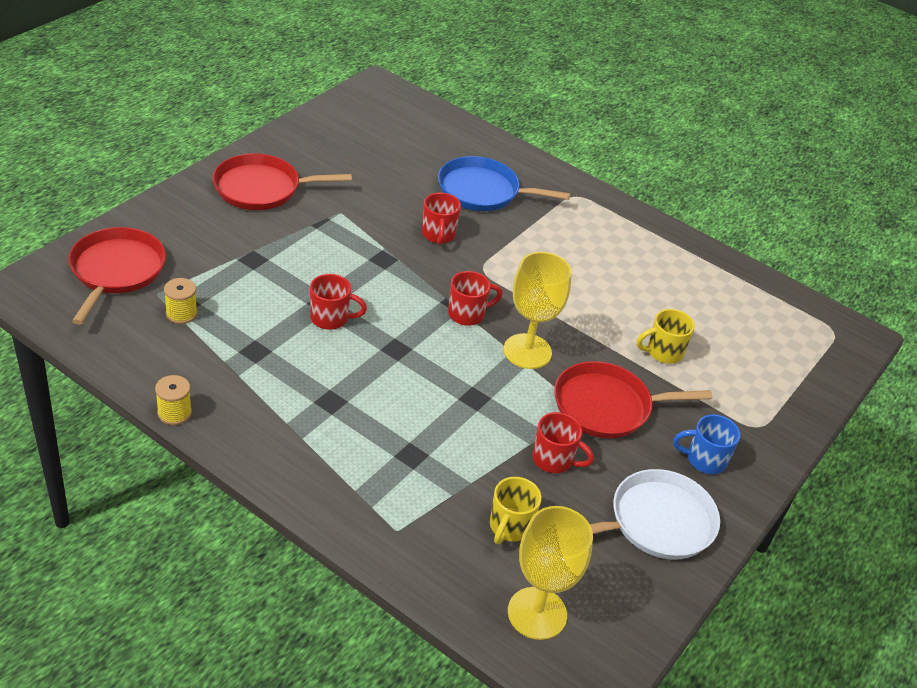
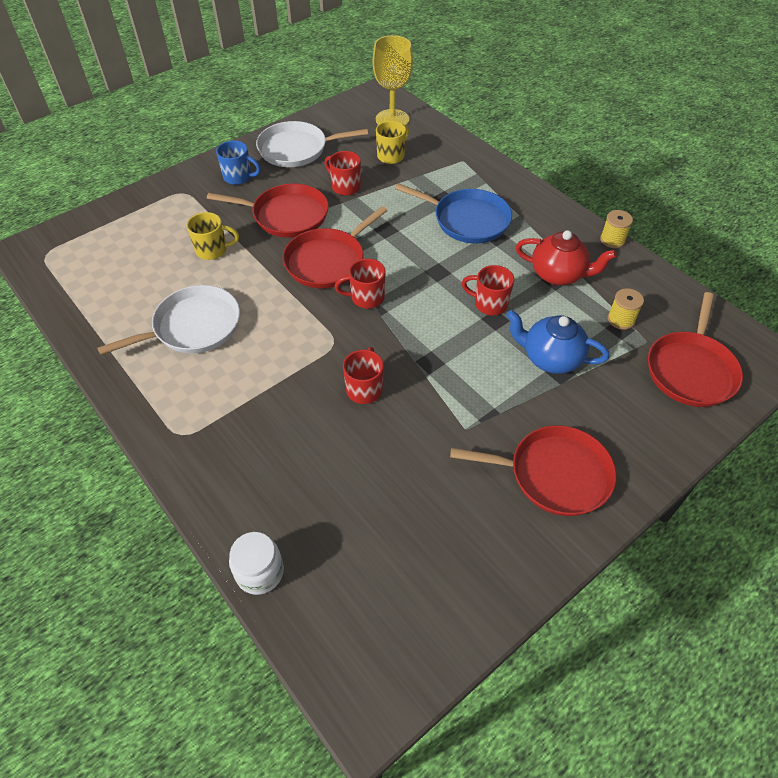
camera: 160 degrees left, 10 degrees up
(250, 359) = (558, 274): none -> red teapot
(263, 271) = (550, 358): none -> blue teapot
(470, 130) = (260, 572): none -> white jar
(483, 191) = (290, 450): blue pan -> blue pan (467, 220)
(527, 351) = (328, 261): yellow goblet -> red pan
(625, 273) = (193, 327): none -> white pan

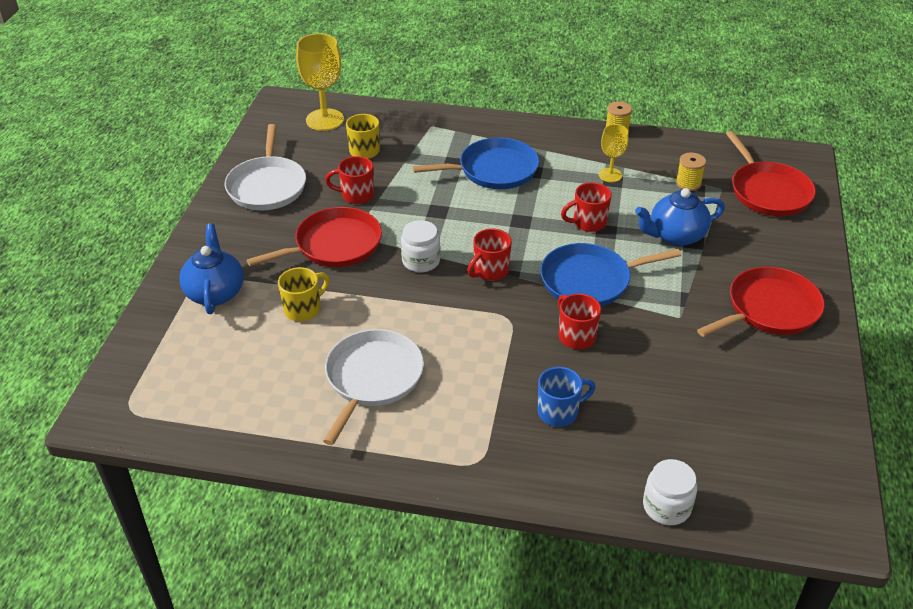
camera: 40 degrees left, 10 degrees down
(178, 207) = (215, 292): none -> blue teapot
(239, 177) = (242, 236): blue mug -> blue mug (559, 412)
(297, 149) = (267, 186): white pan -> white pan turned 45 degrees counterclockwise
(328, 261) = (421, 261): red pan -> white jar
(431, 352) = (590, 280): none -> blue pan
(558, 274) = (610, 175): red teapot -> yellow goblet

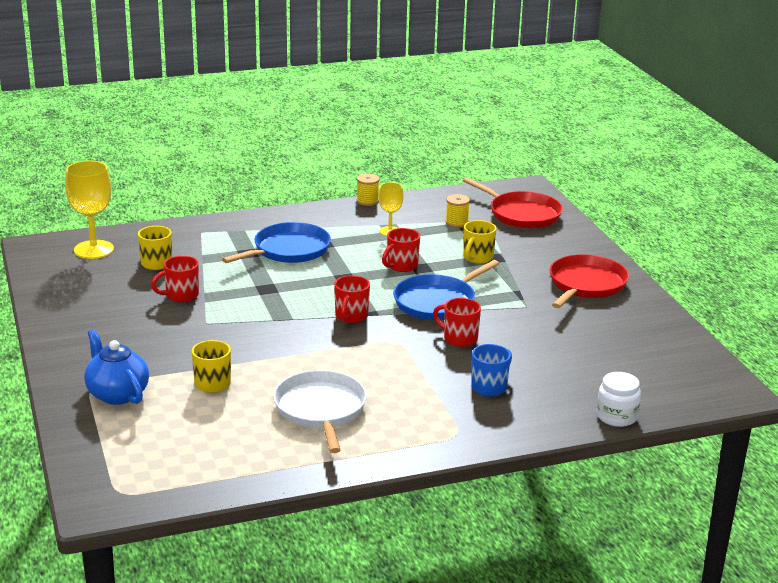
camera: 30 degrees left, 15 degrees down
(267, 186) = (87, 309): white pan -> none
(334, 245) = (196, 334): red pan -> none
(421, 261) = (285, 325): white jar -> none
(675, 236) = (477, 258): blue teapot -> yellow mug

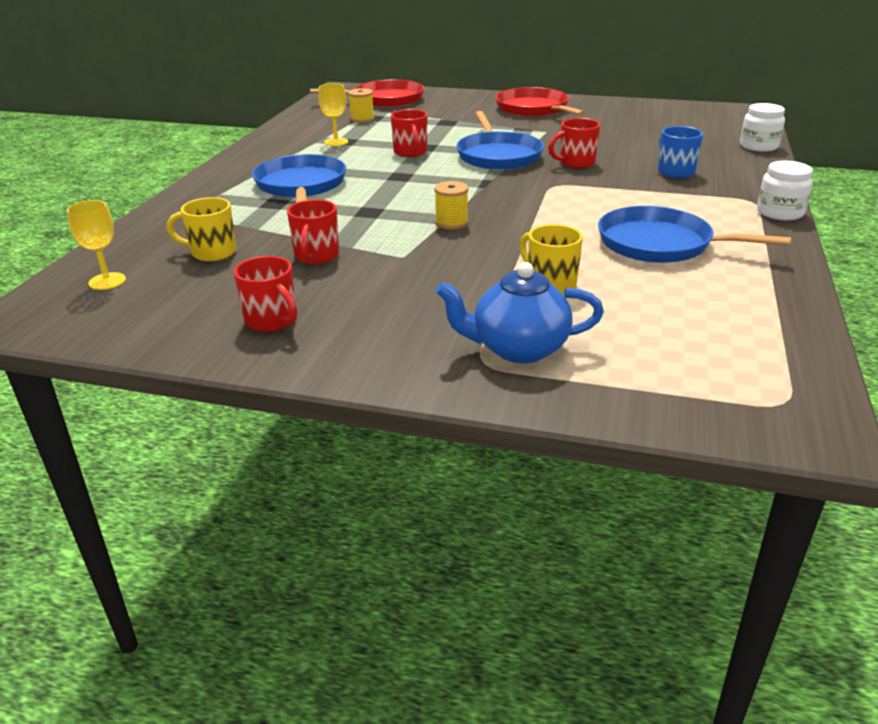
camera: 55 degrees left, 5 degrees up
(94, 250) = (107, 281): yellow goblet -> yellow goblet, size x0.58
(320, 410) = (660, 244): white pan -> blue pan
(351, 316) = (481, 191): red mug -> red mug (272, 321)
(367, 201) = (261, 136): yellow spool -> yellow spool (451, 223)
(442, 451) = (780, 212): none -> white jar
(477, 258) = (438, 127): yellow mug -> none

